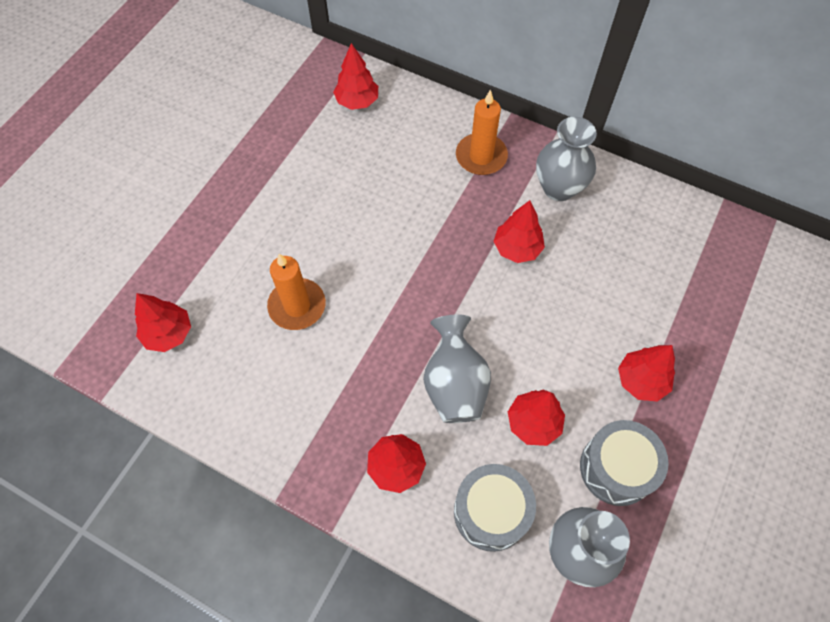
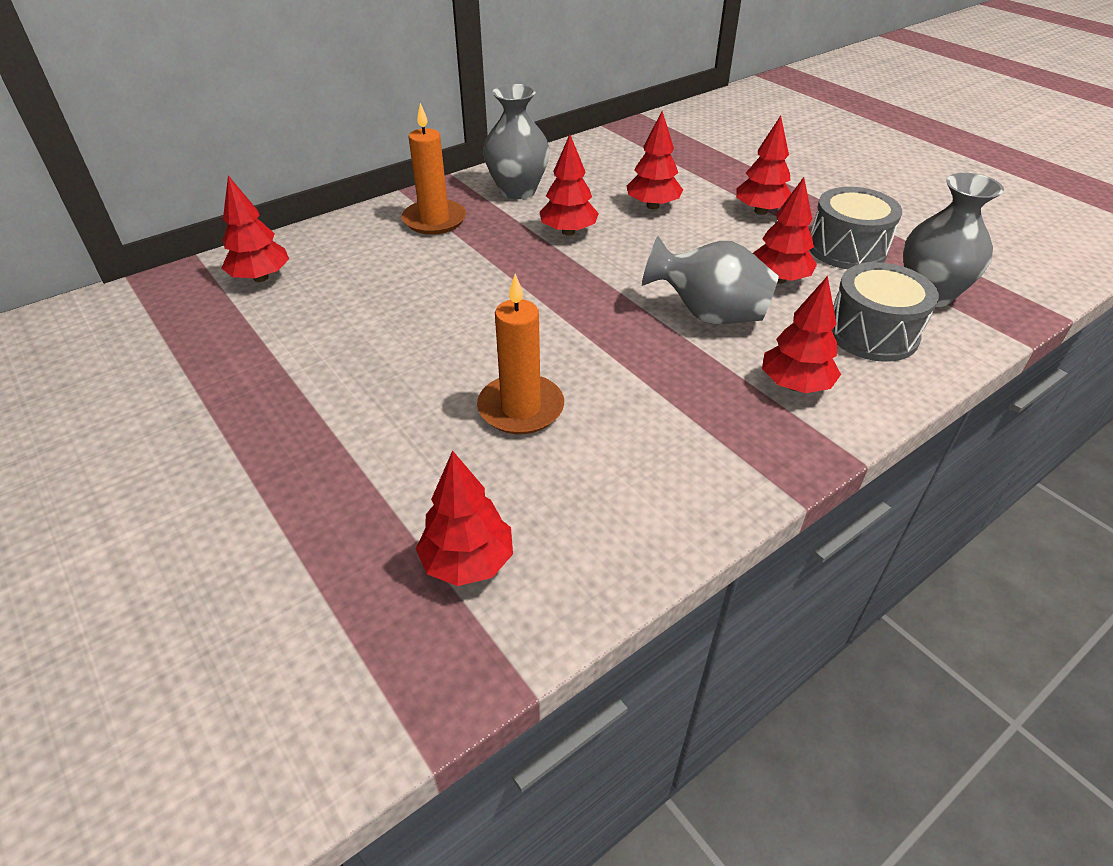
camera: 65 degrees left, 20 degrees down
(596, 293) = (652, 206): none -> red tree

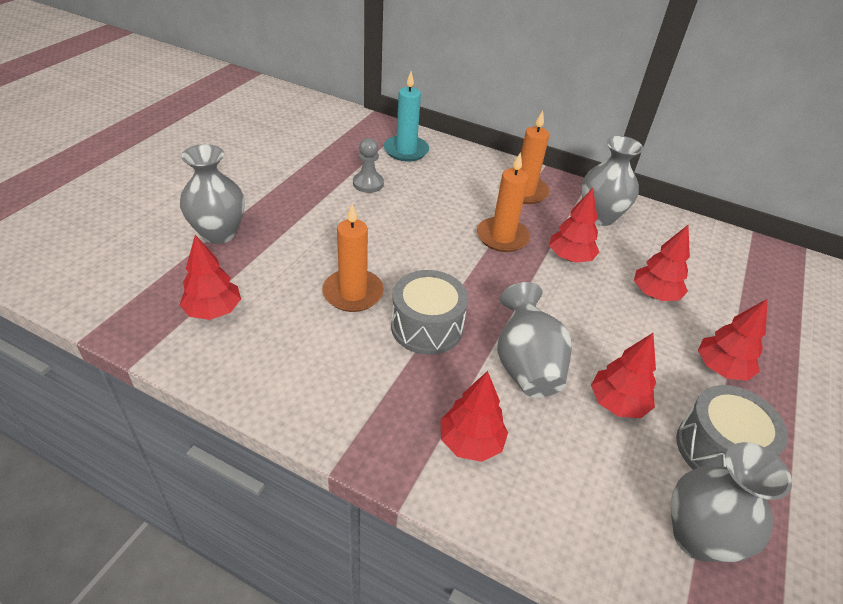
camera: 60 degrees right, 0 degrees up
(261, 278) = (406, 151): red tree -> turquoise candle
(282, 520) = (219, 233): none -> grey vase
(303, 332) = (368, 184): none -> grey pawn
(502, 262) = (502, 237): none -> orange candle
(872, 333) = (587, 491): grey drum -> grey drum (427, 327)

